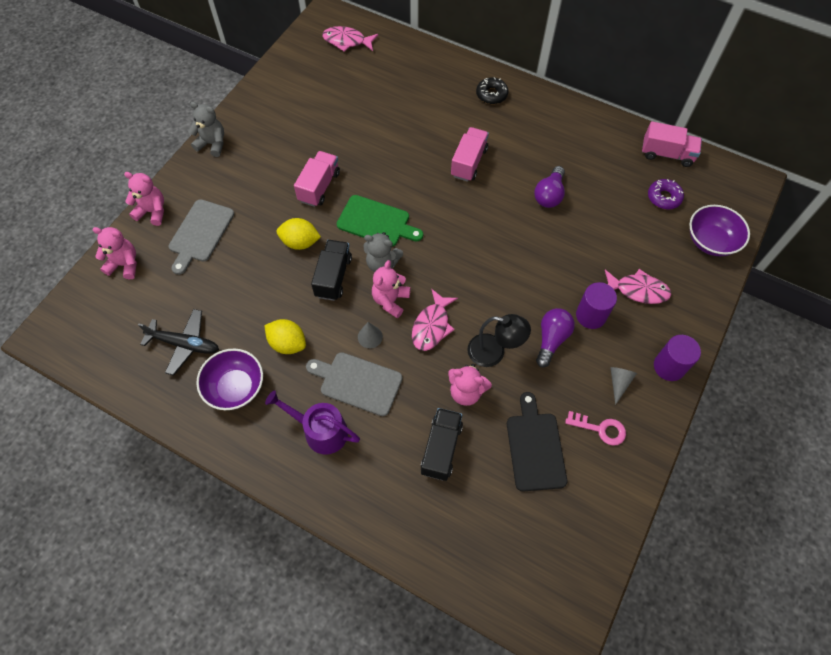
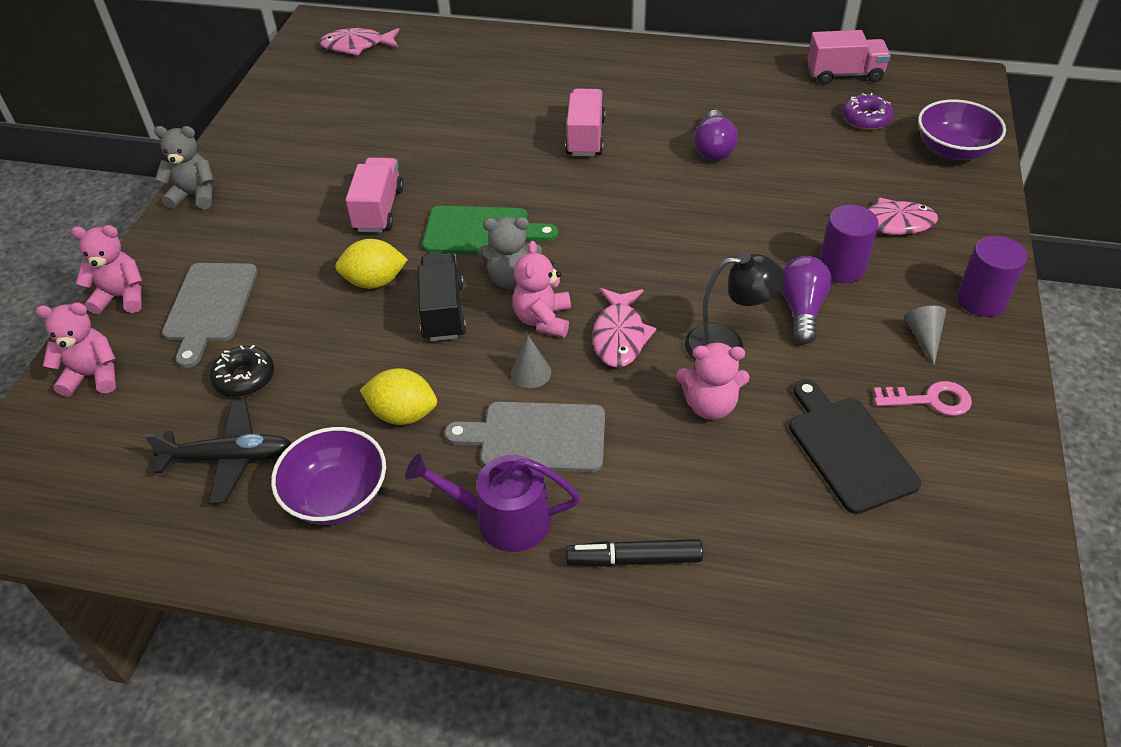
camera: 15 degrees left, 15 degrees down
(383, 479) = (634, 559): none -> black marker
(441, 448) = (707, 490): black truck -> none
(491, 94) = (582, 61): black donut -> black donut (244, 378)

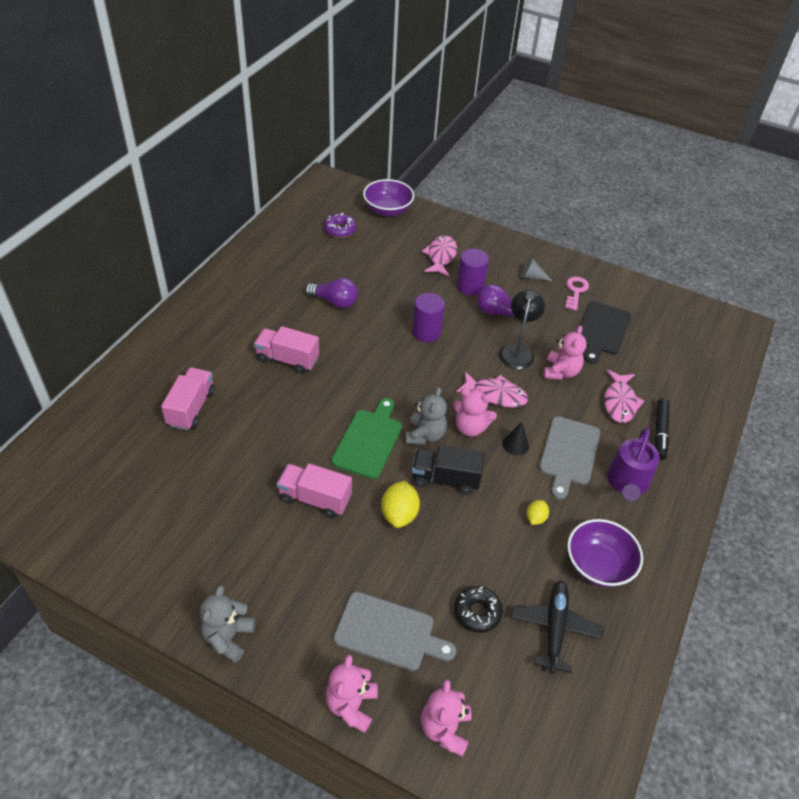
camera: 80 degrees left, 0 degrees up
(357, 46) = (55, 478): pink fish -> pink fish (619, 402)
(403, 414) = (535, 518): yellow lemon -> yellow lemon, size x0.58
(531, 372) = (515, 444): grey cone -> black cone
(844, 74) = (289, 222): pink truck -> pink truck (191, 408)
(848, 449) = (602, 330): black cutting board -> black cutting board turned 60 degrees counterclockwise
(981, 300) = (512, 248): purple cylinder -> purple cylinder (426, 332)

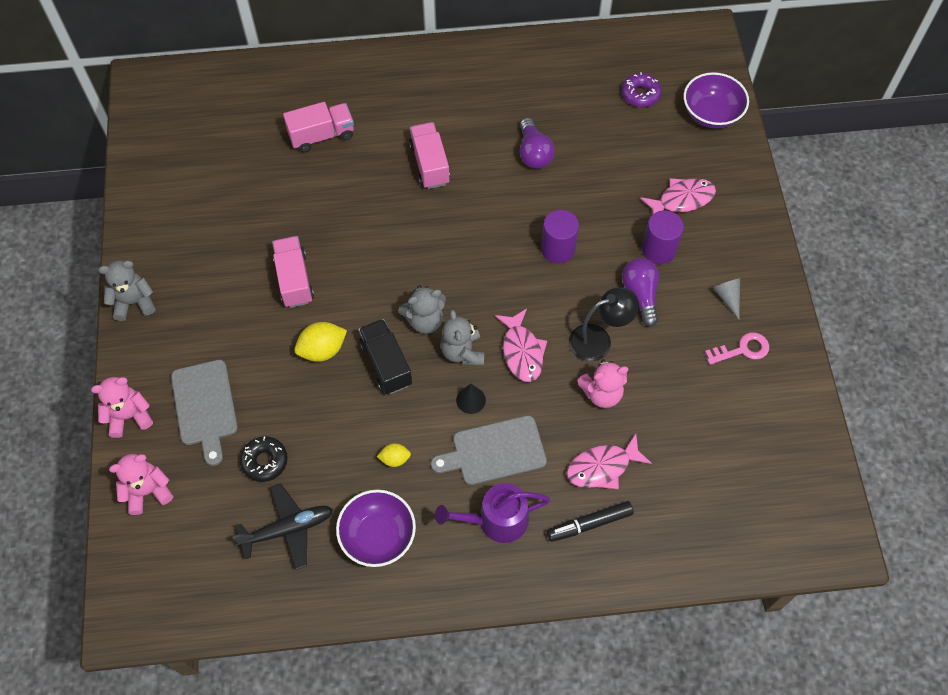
camera: 60 degrees right, 15 degrees up
(369, 441) = (384, 281): green cutting board -> none
(470, 427) = (462, 352): pink teddy bear -> grey teddy bear
(602, 330) = (700, 403): black cutting board -> none

